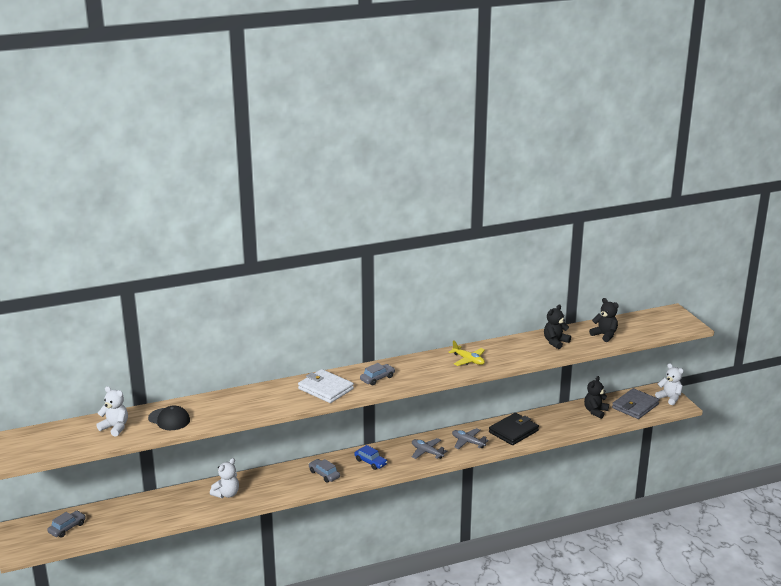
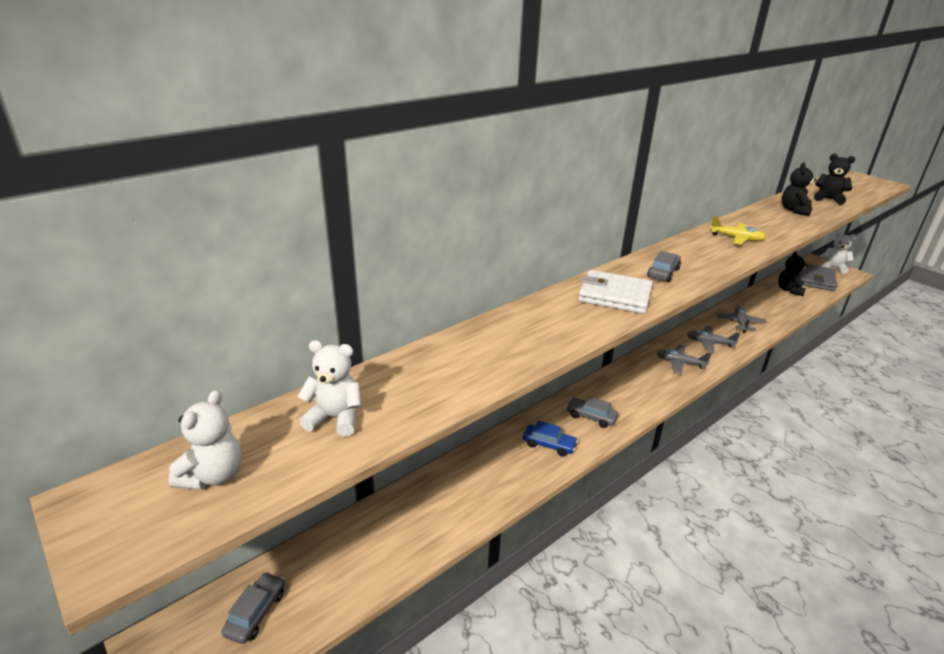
camera: 20 degrees left, 5 degrees up
(169, 419) = (424, 383): black cap -> none
(226, 494) = (485, 477): white teddy bear -> white teddy bear (213, 476)
(370, 462) = (630, 388): blue car -> blue car (549, 445)
(513, 431) = (740, 323): black wallet -> grey plane

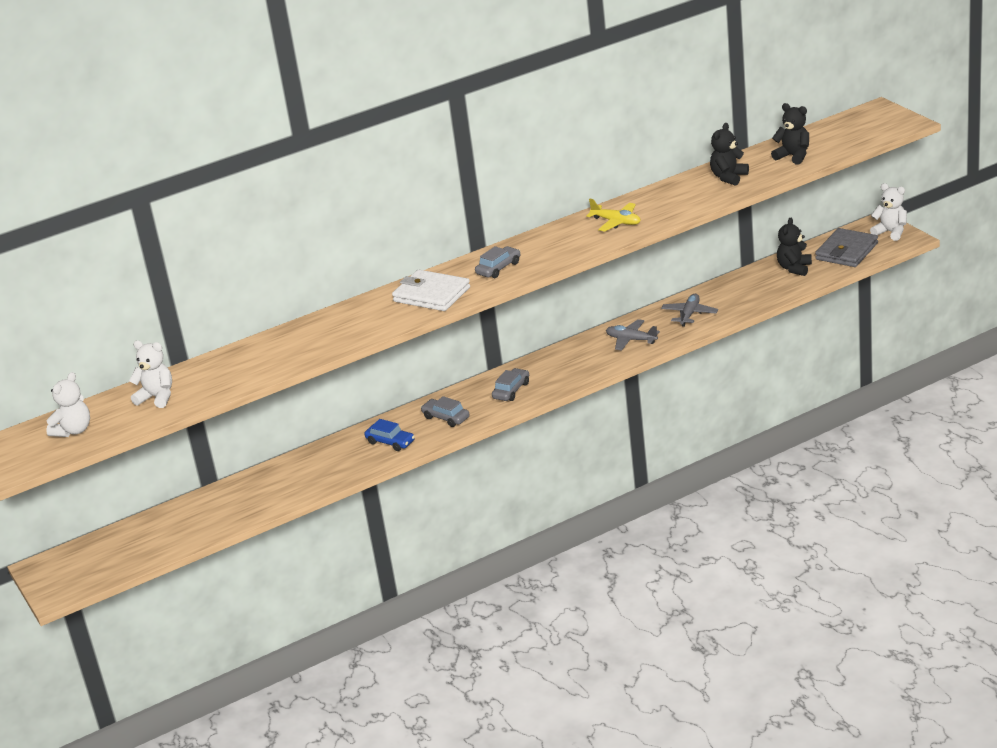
camera: 15 degrees right, 0 degrees up
(256, 613) = (112, 552): grey car -> grey car (511, 390)
(680, 363) = (578, 363): grey plane -> none

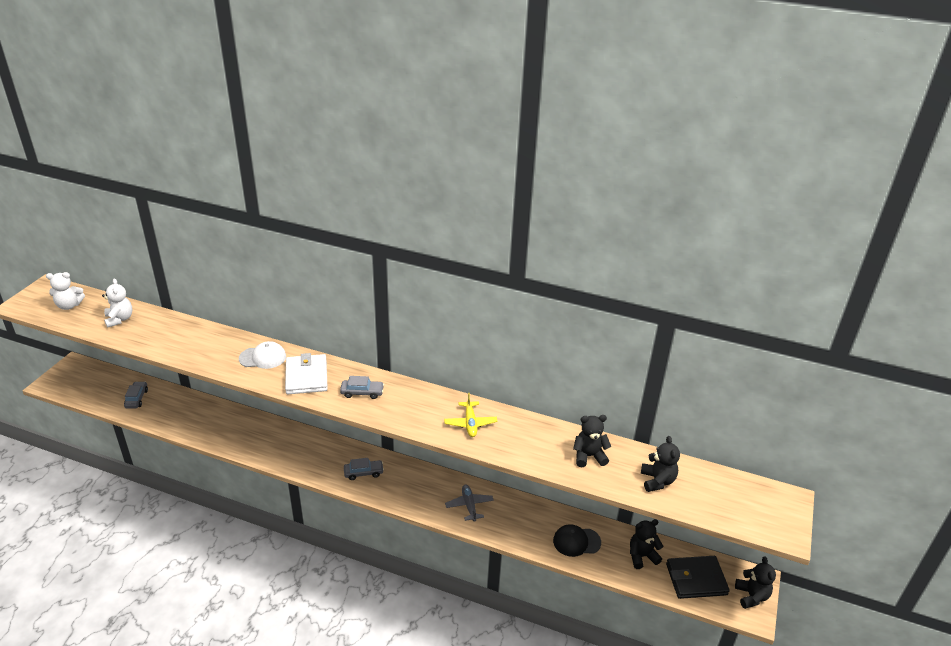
camera: 45 degrees right, 5 degrees up
(363, 314) = (263, 357): none -> white cap
(390, 442) = (269, 444): blue car -> none
(446, 417) = (312, 456): grey car -> grey car (137, 398)
(689, 314) = (527, 523): grey plane -> none
(741, 296) = (576, 541): none -> black cap
(847, 251) = (696, 579): grey wallet -> black wallet
(890, 232) = (751, 596): white teddy bear -> black teddy bear

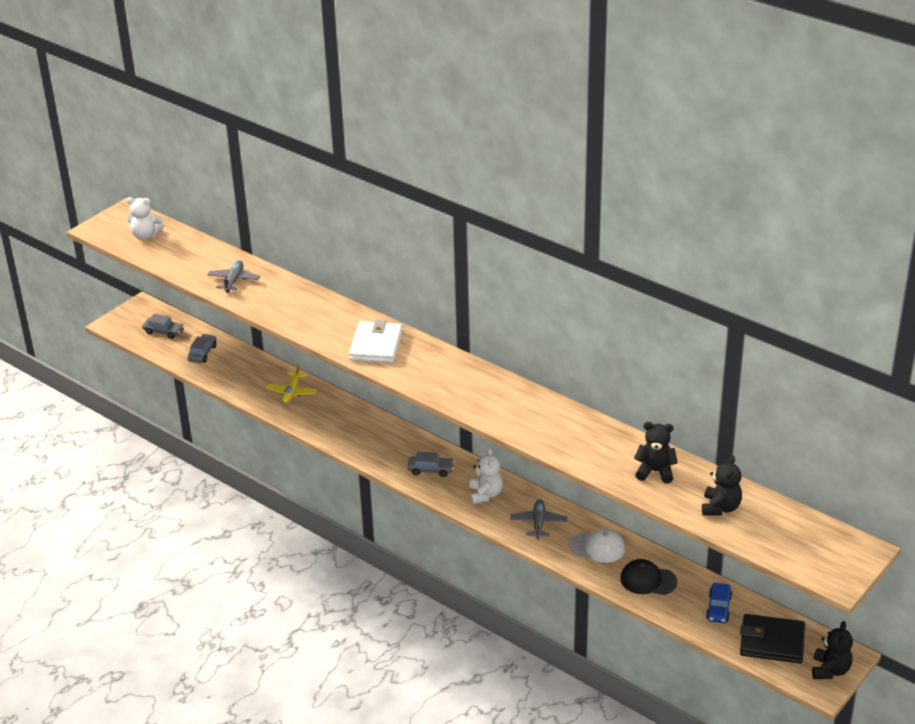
camera: 20 degrees right, 0 degrees up
(119, 319) = (194, 257): white teddy bear -> white teddy bear (485, 494)
(161, 335) = (234, 280): none -> grey plane
(263, 357) = (335, 319): white cap -> white cap (597, 547)
(362, 392) = (430, 370): grey car -> grey car (164, 332)
(470, 423) = (537, 419): yellow plane -> yellow plane (292, 392)
(642, 556) = (718, 608): black teddy bear -> blue car

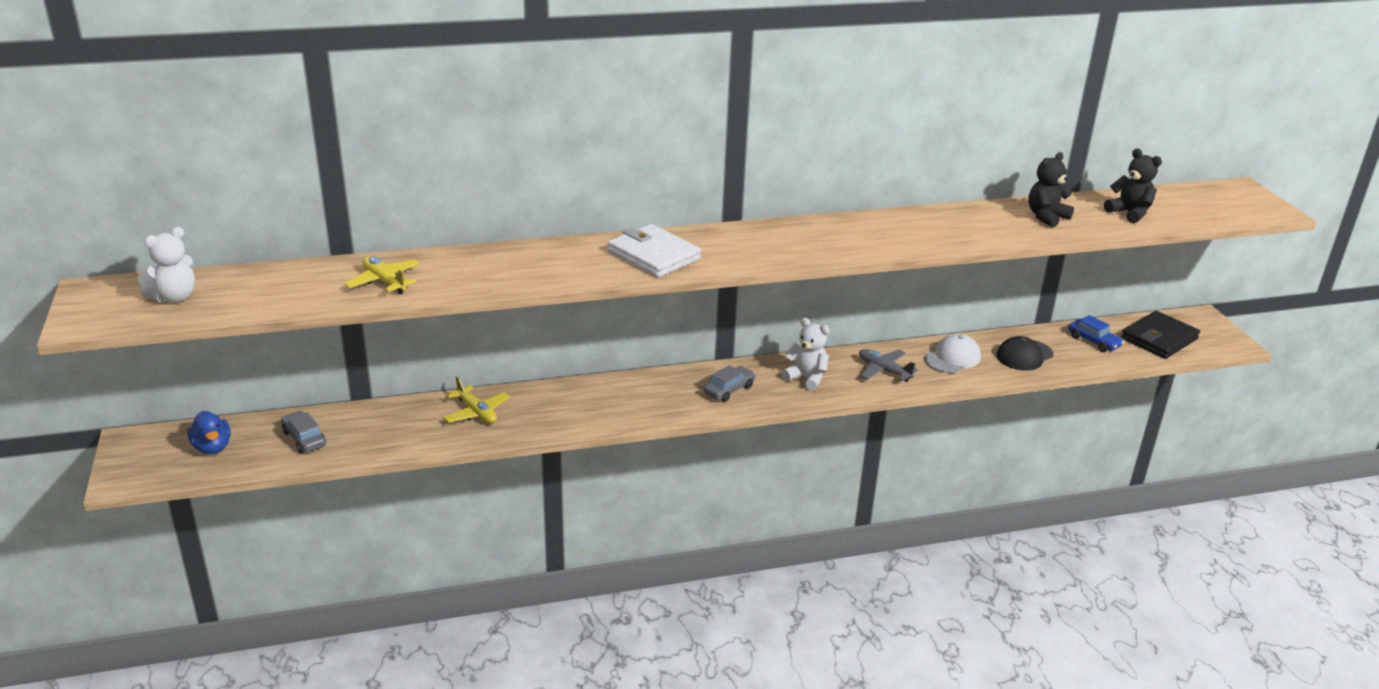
camera: 55 degrees left, 5 degrees down
(164, 332) = (212, 447): grey car -> blue duck
(234, 280) = (384, 281): grey plane -> yellow plane
(830, 670) = (1215, 331): black teddy bear -> none

